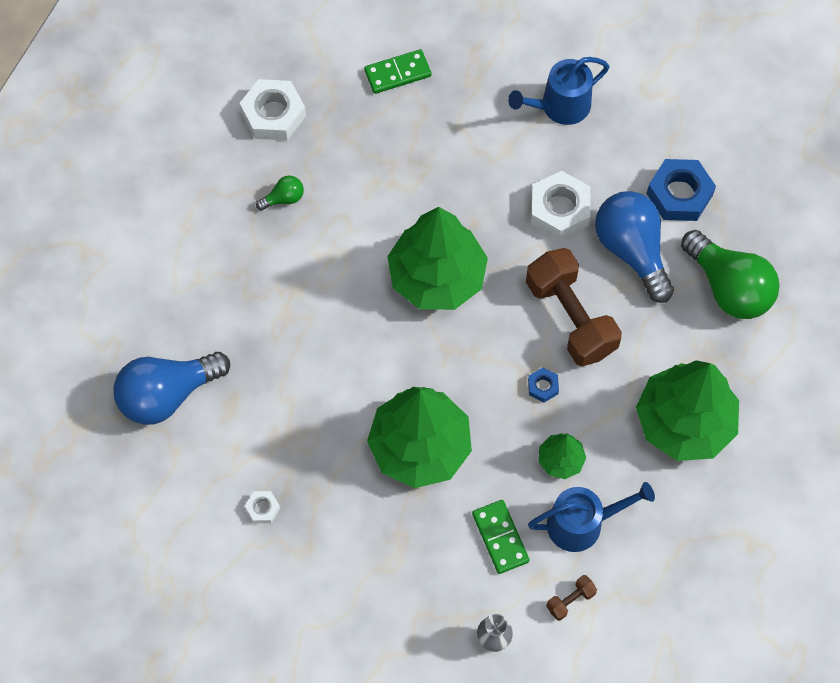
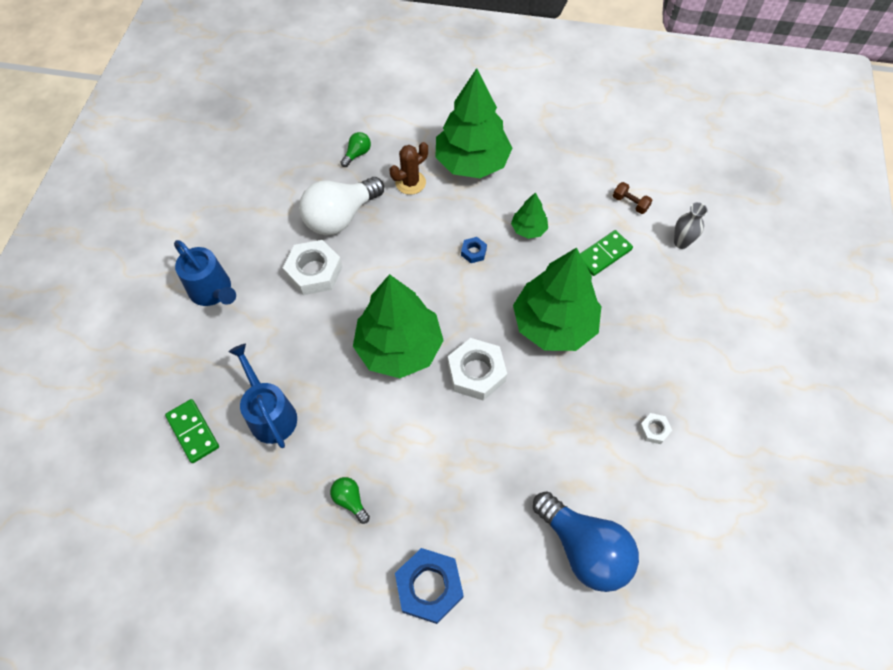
camera: 105 degrees left, 5 degrees down
(273, 114) = (256, 539): white nut -> white nut (476, 372)
(570, 317) = (409, 245): brown dumbbell -> none
(581, 523) = (571, 207): blue watering can -> blue watering can (270, 414)
(631, 251) = (341, 217): blue light bulb -> white light bulb
(667, 340) = (410, 182): none -> brown cactus
(679, 194) = (284, 195): blue nut -> blue nut (429, 587)
(728, 287) = (357, 154): green light bulb -> green light bulb, size x0.44

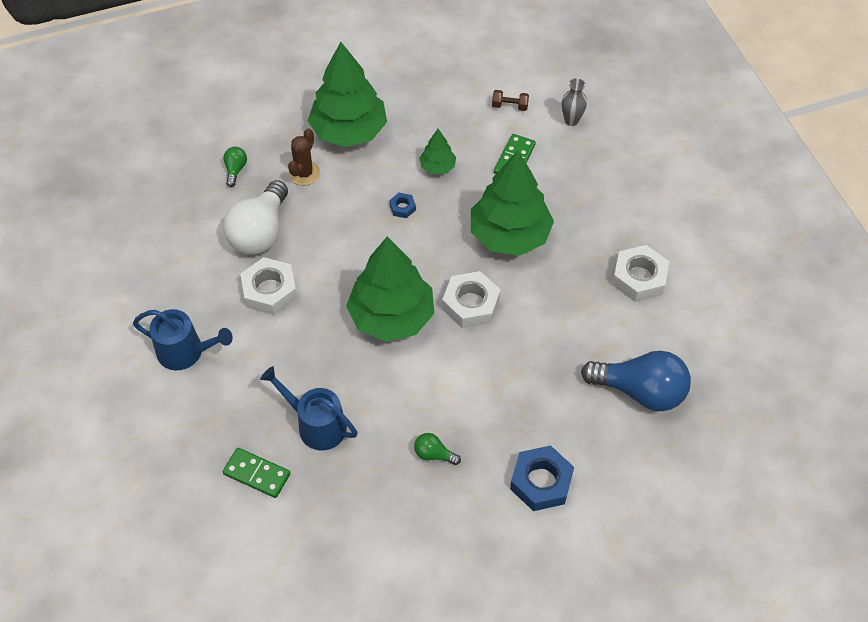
camera: 30 degrees left, 5 degrees down
(654, 430) = (639, 278): white nut -> white nut, size x2.06

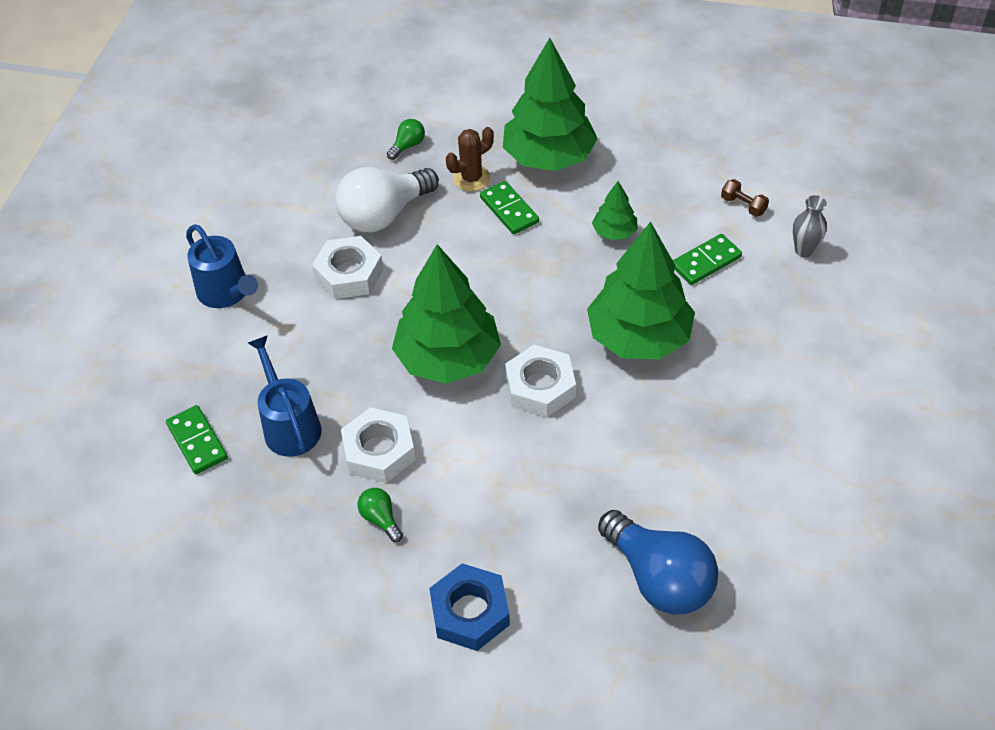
camera: 35 degrees right, 5 degrees down
(350, 185) = (509, 210): none -> green domino
(402, 207) = (545, 256): blue nut -> none
(639, 278) = (754, 454): white nut -> white nut (379, 451)

